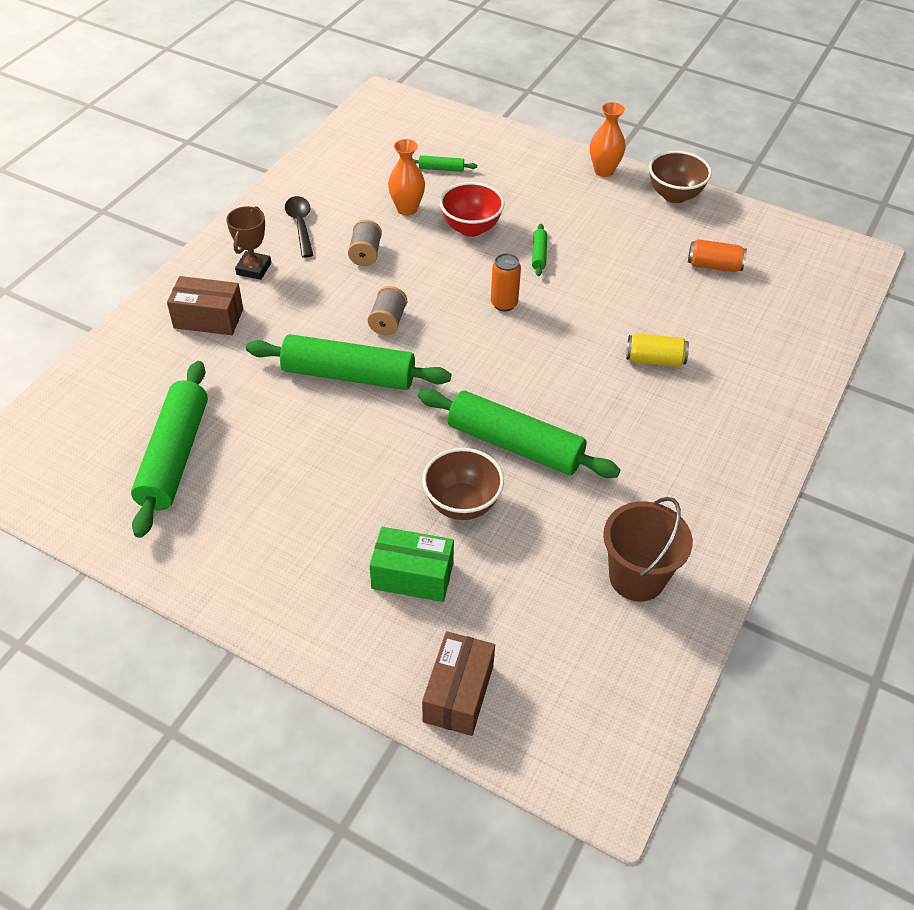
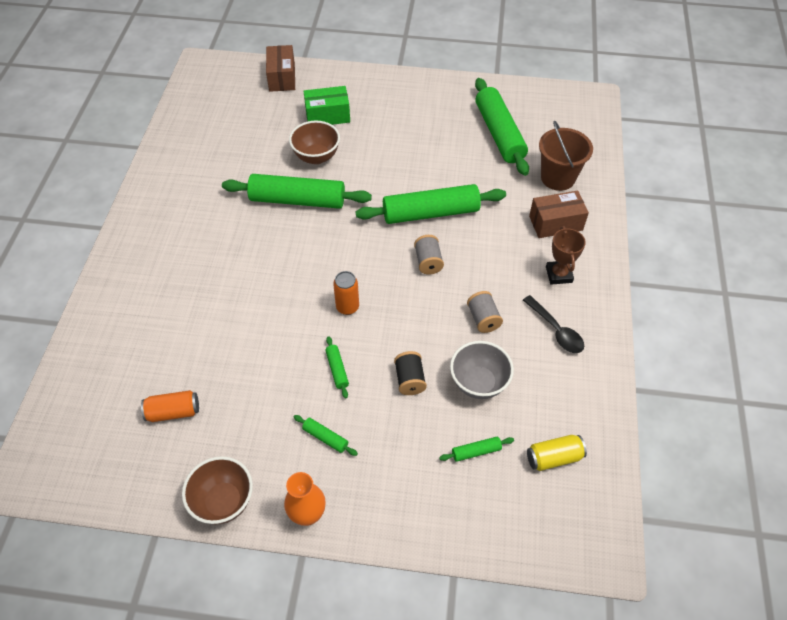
camera: 160 degrees right, 5 degrees up
(407, 209) = (478, 383): orange vase -> grey bowl
(471, 228) = (410, 379): red bowl -> black spool
(570, 210) = (325, 437): none -> green rolling pin
(637, 577) = (202, 149): brown bucket -> brown bucket (558, 178)
(655, 360) = (214, 294): yellow can -> yellow can (554, 457)

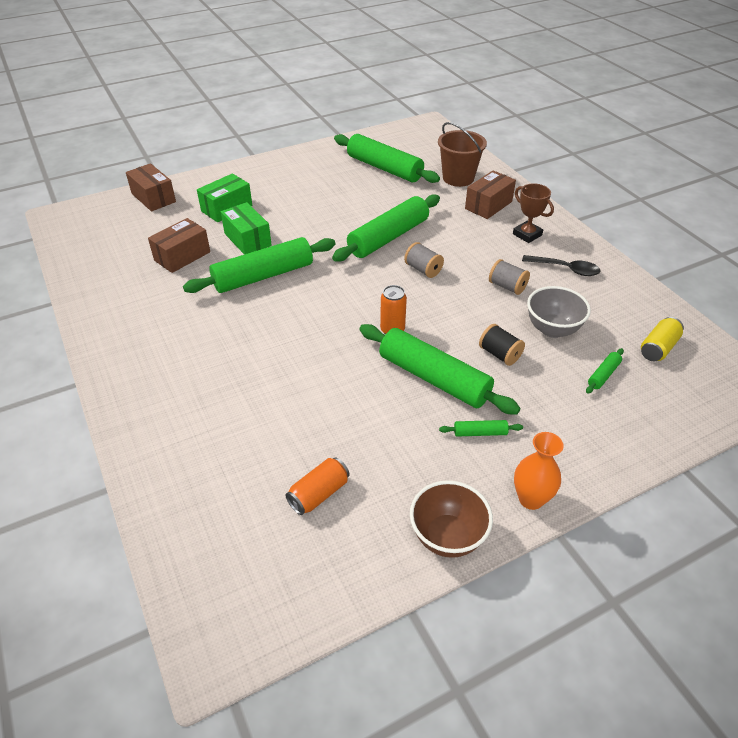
camera: 35 degrees left, 10 degrees down
(255, 149) = (182, 256): none -> brown box
(316, 157) = (247, 239): brown bowl -> green box
(337, 369) = (433, 378): green rolling pin -> green rolling pin, size x2.40

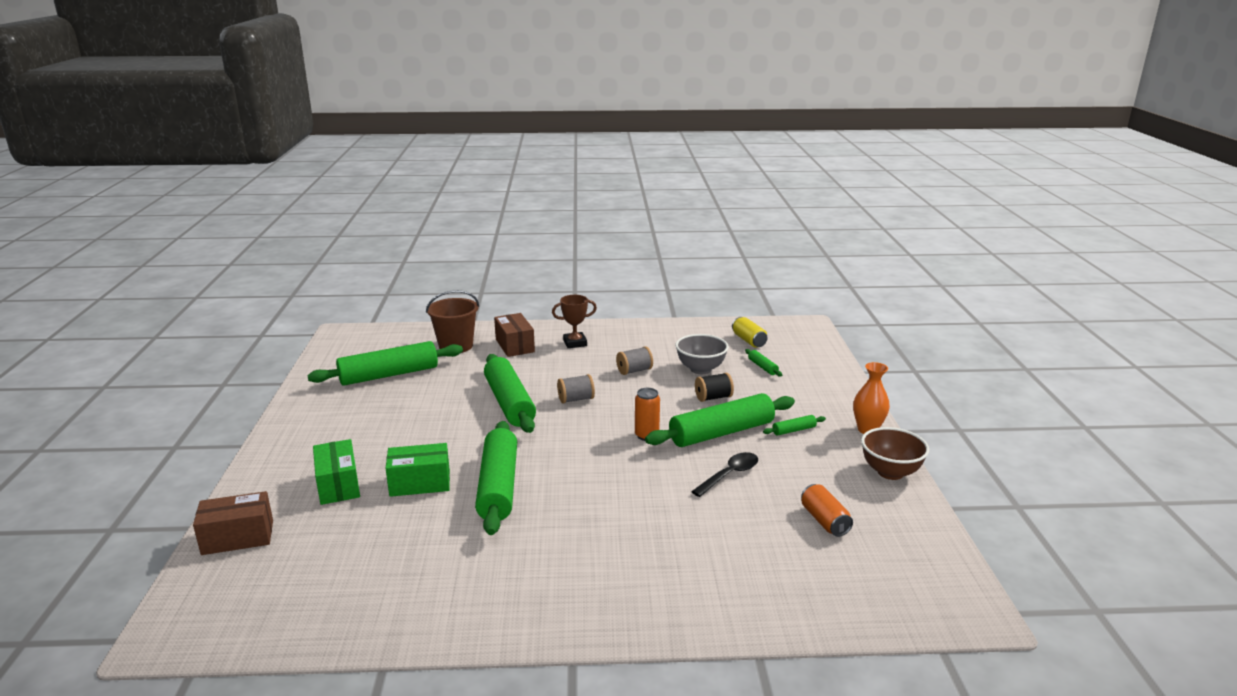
camera: 65 degrees left, 20 degrees down
(182, 256) = (401, 535): brown box -> none
(480, 432) = (794, 430): green rolling pin -> green rolling pin turned 45 degrees clockwise
(565, 269) = (634, 342): black spoon -> black spoon (729, 475)

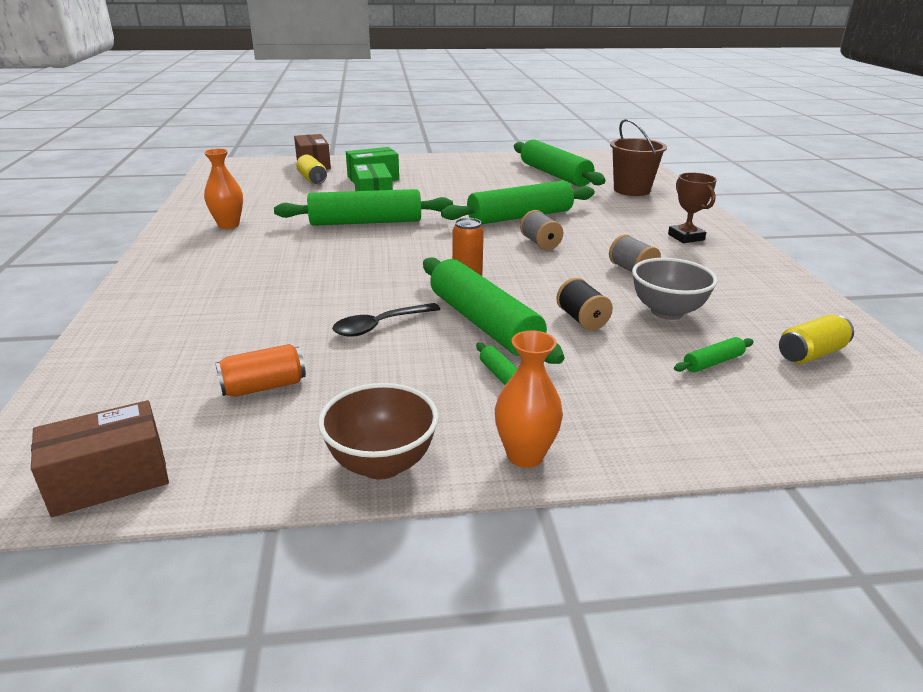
camera: 85 degrees right, 5 degrees up
(316, 533) = (312, 179): none -> yellow can
(478, 585) = (228, 225): none -> orange vase
(514, 345) = (653, 211): brown box -> brown box (110, 479)
(729, 475) = (380, 326): black spoon -> black spoon turned 105 degrees clockwise

